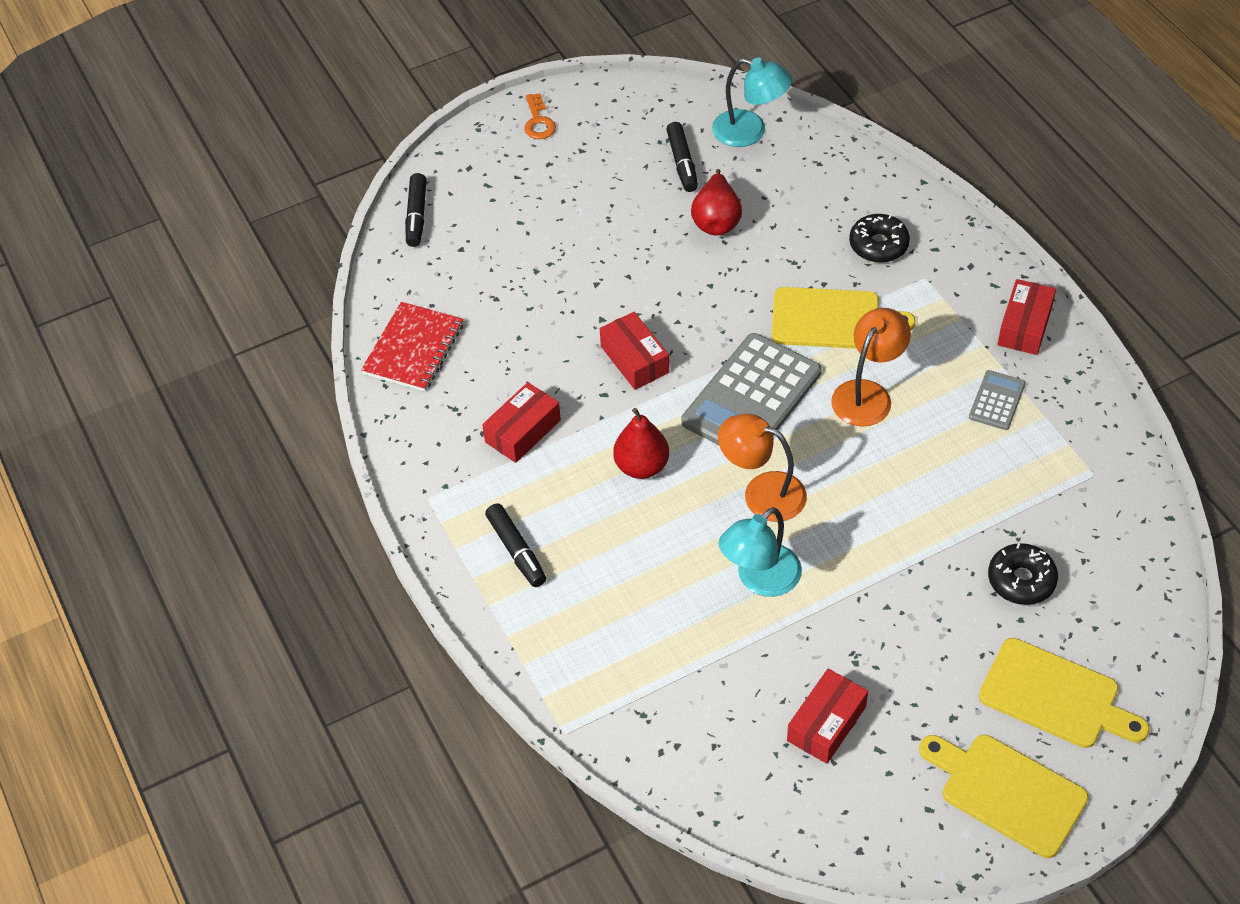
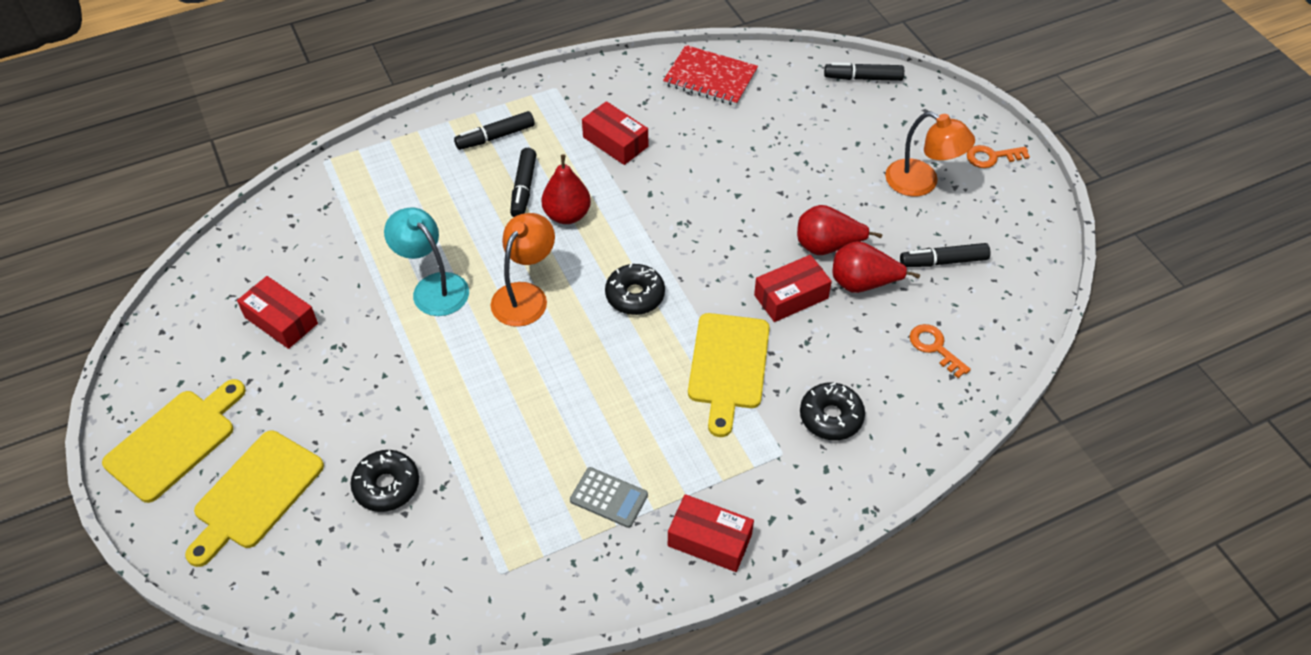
camera: 90 degrees right, 0 degrees up
(602, 512) = (523, 188): none -> black marker
(634, 359) = (687, 215): red box -> red box (791, 297)
(670, 247) = (827, 246): none -> red pear
(750, 132) = (995, 319): turquoise lamp -> none
(751, 397) = (635, 295): grey calculator -> black donut
(788, 173) = (935, 347): none -> orange key
(867, 394) = (629, 386): orange lamp -> orange lamp (921, 183)

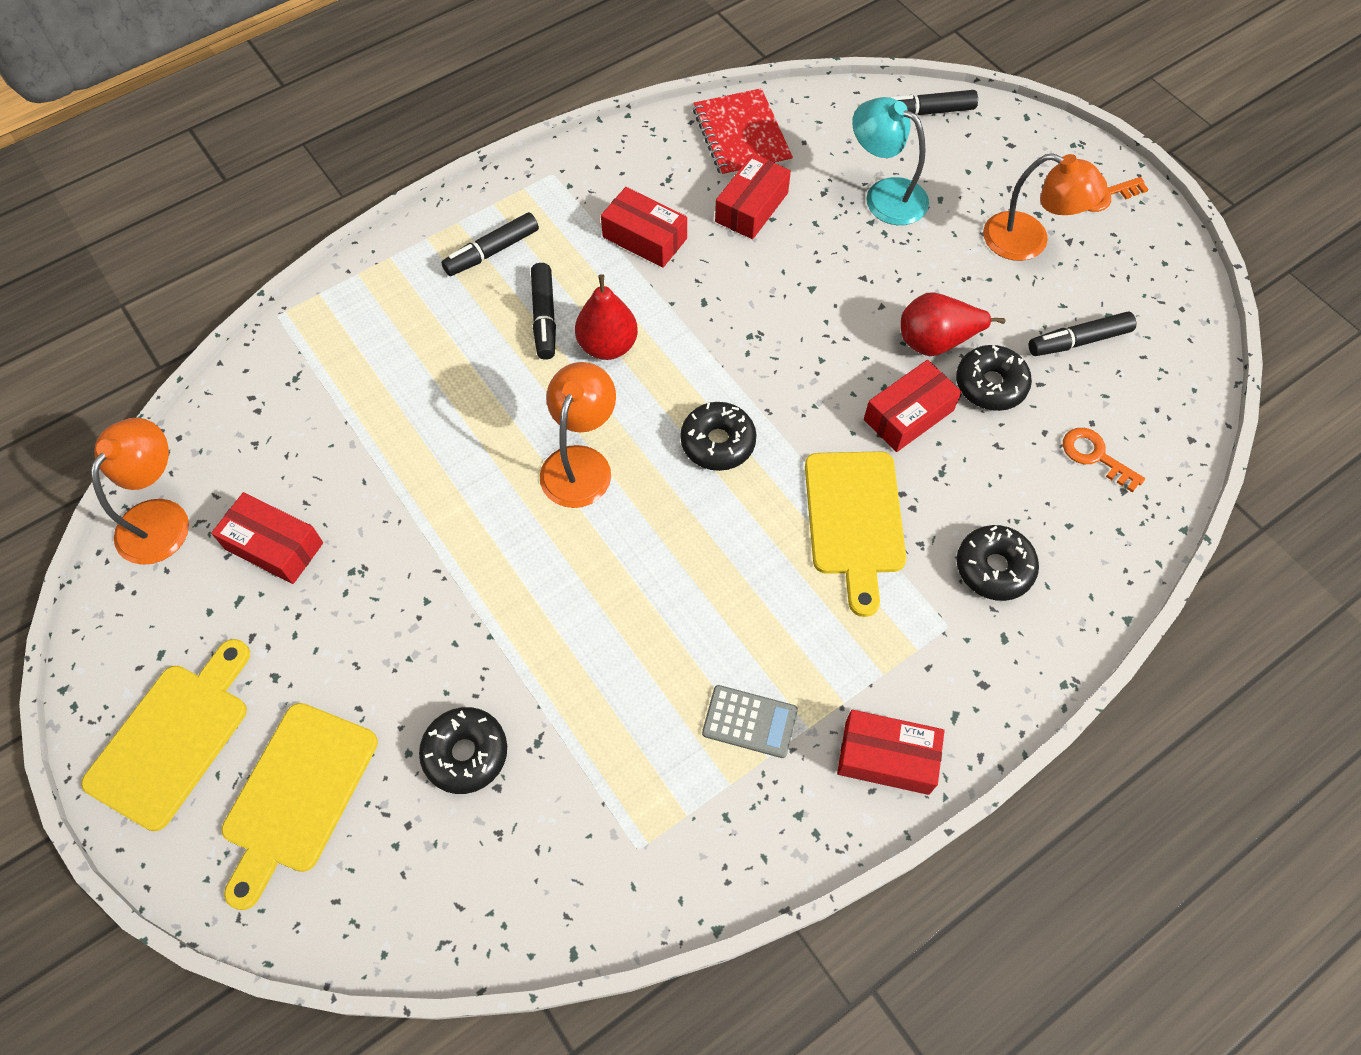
camera: 10 degrees left, 10 degrees up
(203, 289) = (161, 517): none -> orange lamp
(433, 287) = (461, 469): turquoise lamp -> turquoise lamp (885, 195)
(705, 130) = (751, 207): none -> red box
(710, 78) = (742, 136): red notebook -> red notebook turned 60 degrees clockwise
(863, 283) = (990, 385): red pear -> black donut

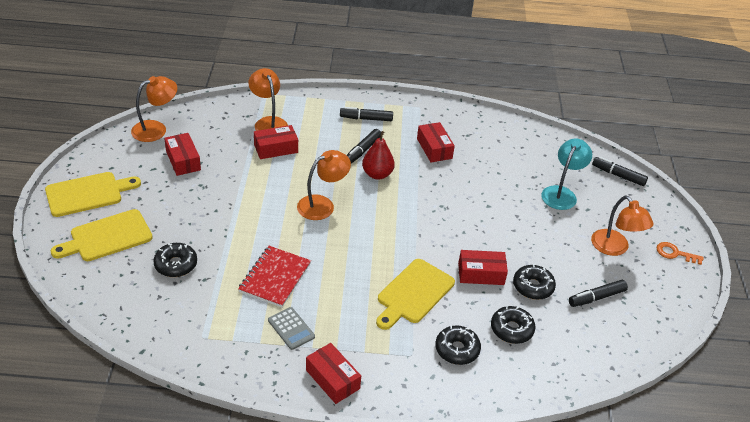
camera: 35 degrees right, 20 degrees down
(344, 367) = (268, 123): none -> orange lamp
(718, 442) = (385, 232): black donut -> black donut (511, 329)
(742, 136) = (518, 138): red notebook -> red notebook (275, 278)
(751, 207) = (493, 164): red box -> red box (276, 148)
(885, 195) = (561, 193): turquoise lamp -> turquoise lamp turned 45 degrees clockwise
(936, 341) = (525, 257): red pear -> none
(1078, 341) = (596, 297): black marker -> black marker turned 45 degrees counterclockwise
(1095, 456) = (554, 343): orange key -> none

